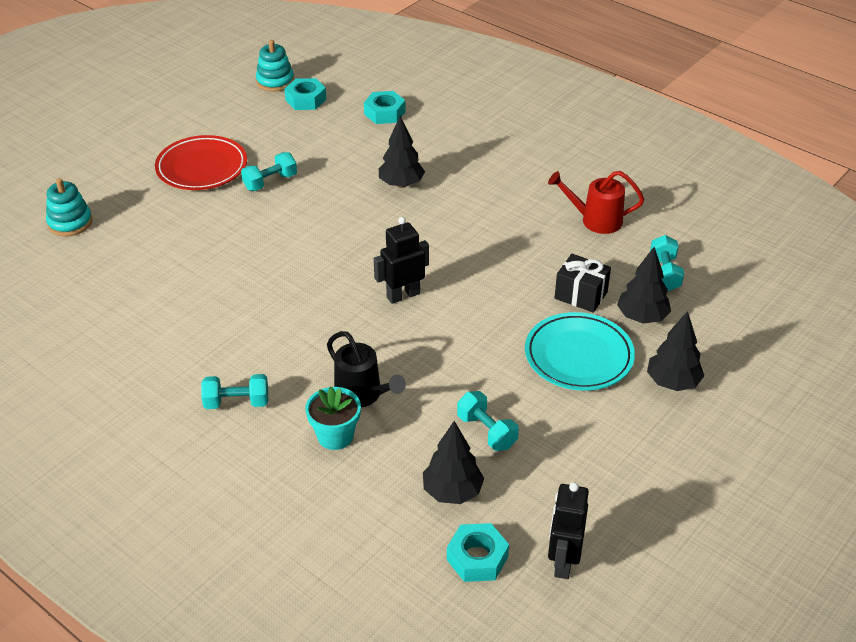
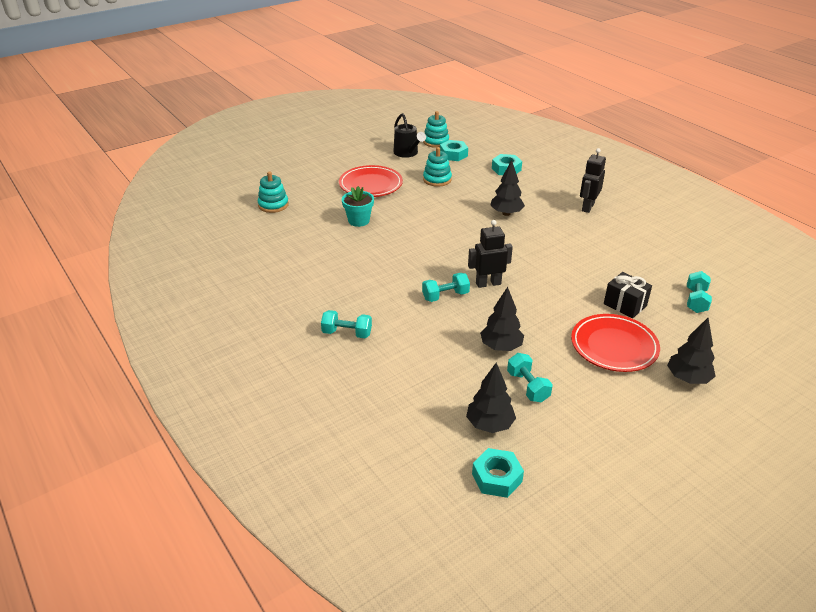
camera: 15 degrees right, 5 degrees down
(270, 182) = (414, 199): turquoise dumbbell -> turquoise dumbbell (445, 296)
(293, 144) = (437, 179): none -> turquoise stacking toy
(335, 436) = (411, 368): turquoise flower pot -> turquoise flower pot (358, 221)
(363, 395) = (440, 344): black watering can -> black watering can (407, 153)
(563, 562) = (567, 495): black robot -> black robot (587, 207)
(578, 356) = (614, 346): turquoise plate -> red plate
(595, 220) = (647, 257): red watering can -> none
(642, 317) = (671, 328): black tree -> black tree (501, 347)

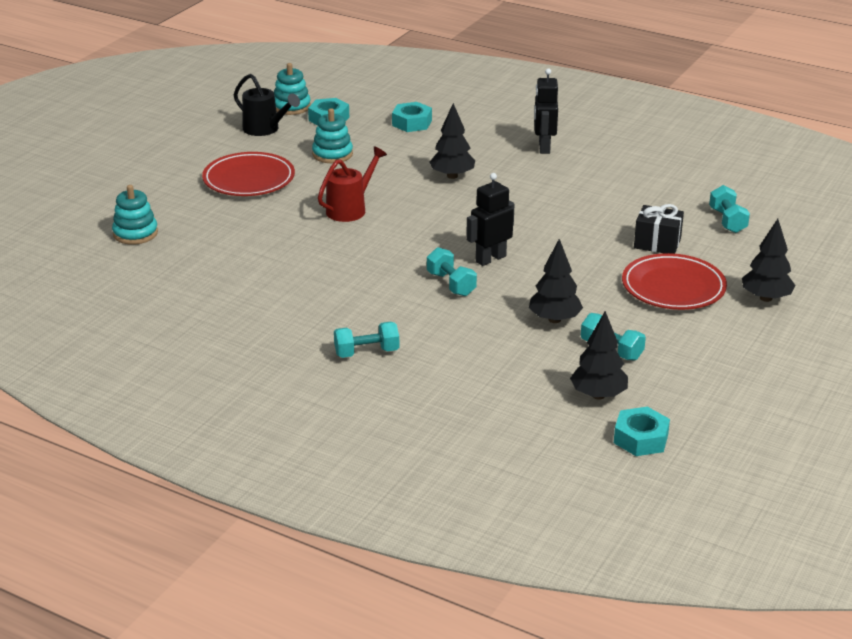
camera: 25 degrees left, 5 degrees down
(358, 221) = (271, 226): turquoise flower pot -> none
(419, 221) = (350, 209): none -> red watering can
(445, 296) = (451, 284): turquoise dumbbell -> turquoise dumbbell turned 75 degrees counterclockwise

